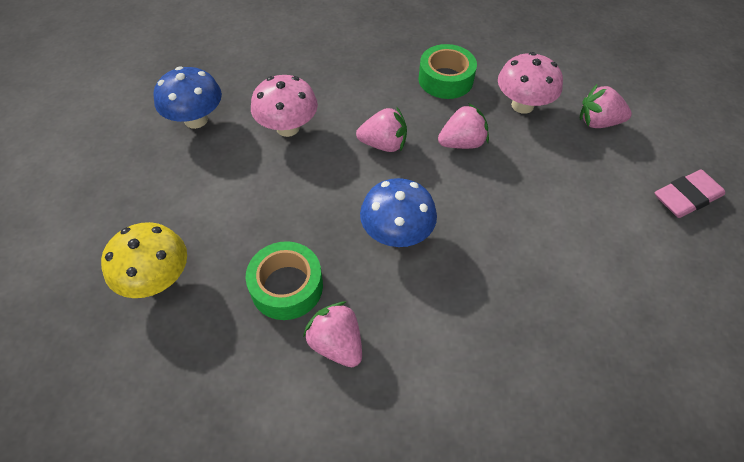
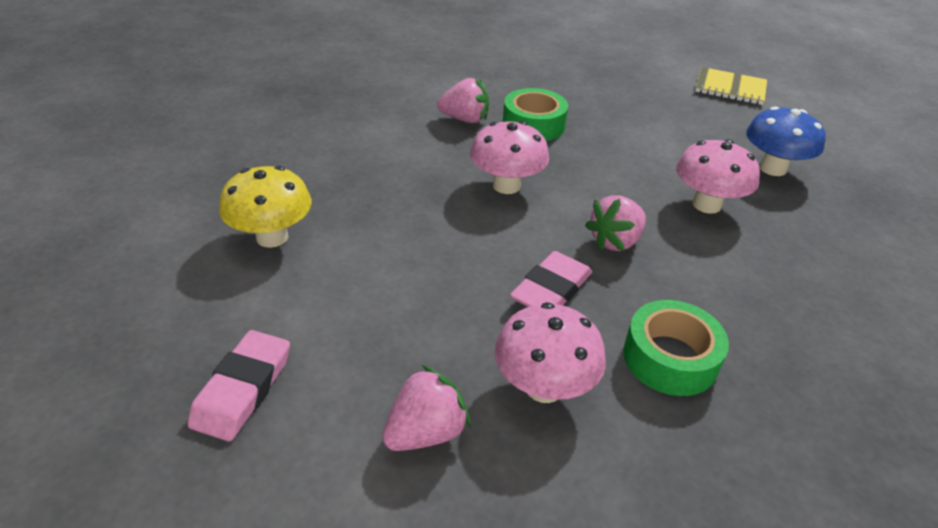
camera: 135 degrees right, 15 degrees down
(54, 203) = (730, 88): none -> yellow notebook
(157, 279) = (607, 93): yellow mushroom -> yellow mushroom (272, 237)
(396, 234) = (506, 186): blue mushroom -> pink mushroom
(462, 143) = (551, 289): pink strawberry -> pink eraser

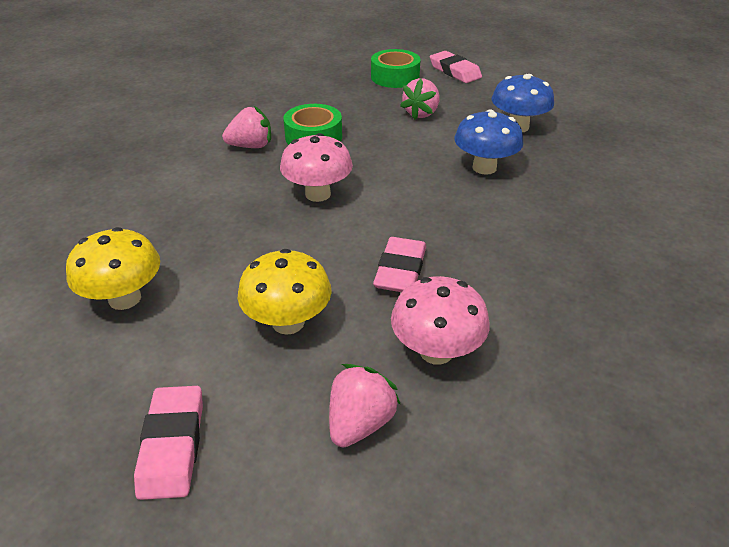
camera: 20 degrees left, 0 degrees up
(408, 307) = (288, 322): none -> yellow mushroom
(615, 241) = (430, 216): pink strawberry -> pink strawberry (421, 113)
(670, 358) = (519, 296): green tape -> green tape (395, 77)
(706, 204) = (484, 167): pink mushroom -> blue mushroom
(730, 88) = (455, 71): yellow notebook -> pink eraser

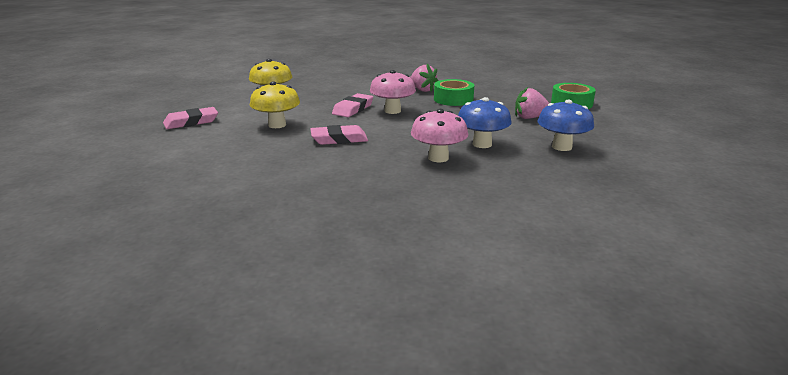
camera: 65 degrees right, 15 degrees down
(360, 422) = (217, 149): pink strawberry -> none
(436, 351) = (276, 157): pink mushroom -> pink mushroom (438, 158)
(455, 71) = (619, 117): pink eraser -> pink eraser (353, 109)

